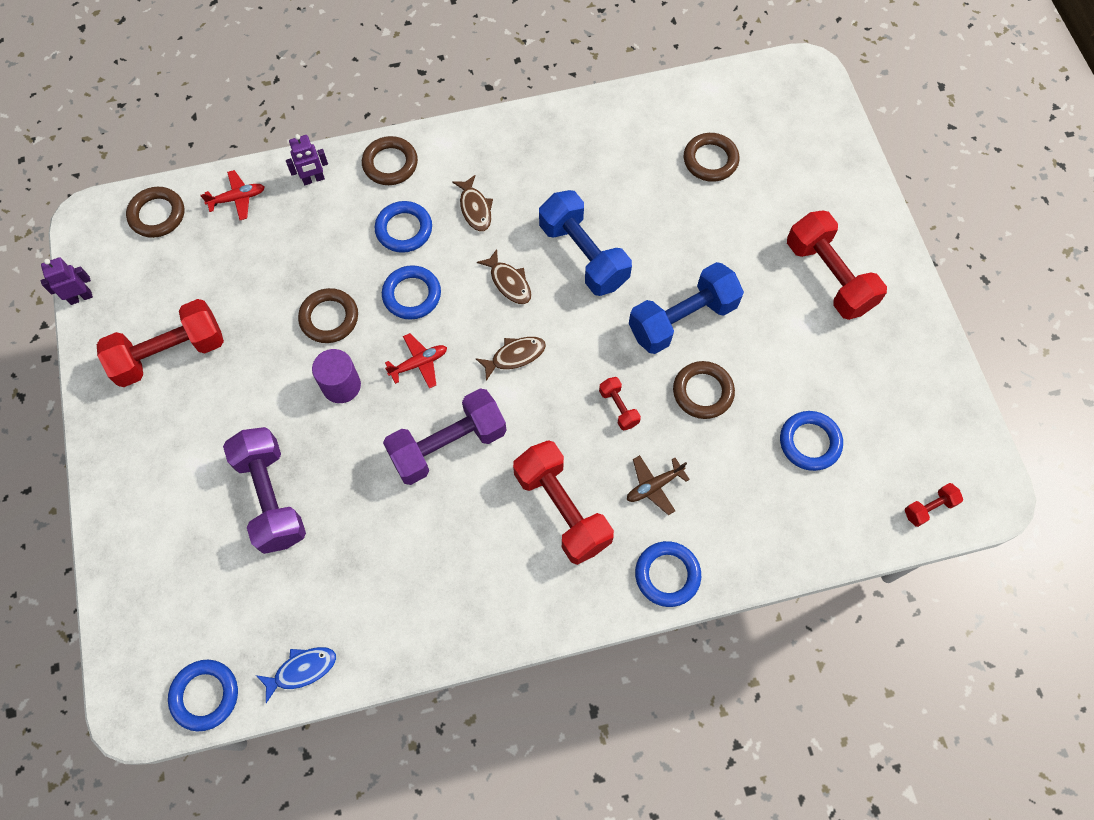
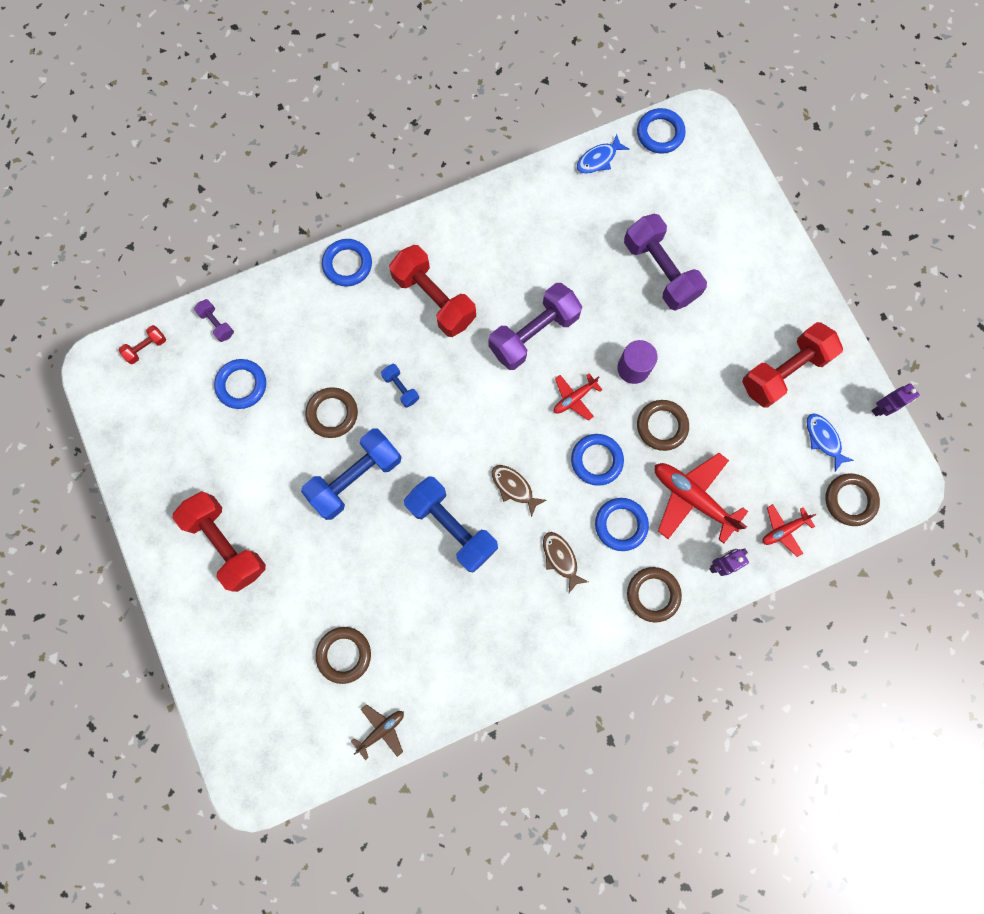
camera: 170 degrees right, 10 degrees up
(158, 276) = (823, 439): none -> blue fish
(320, 242) = (692, 498): none -> red plane
(515, 356) = (495, 418): brown fish -> none
(618, 408) = (401, 388): red dumbbell -> blue dumbbell
(654, 486) = (364, 329): brown plane -> brown plane (381, 730)
(840, 524) = (217, 324): none -> purple dumbbell

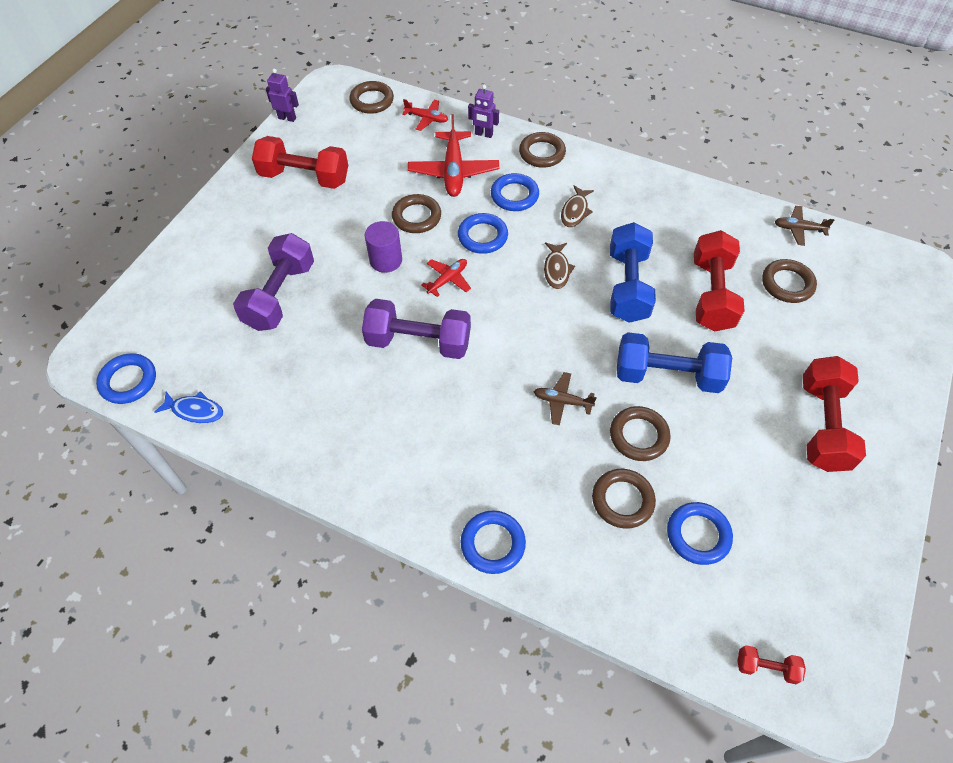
camera: 130 degrees left, 20 degrees down
(217, 324) = (671, 616): purple dumbbell -> none
(302, 362) = (622, 500): none -> brown ring
(401, 388) = (562, 401): blue dumbbell -> brown plane
(434, 299) = (457, 439): red dumbbell -> red dumbbell (711, 294)
(574, 398) = (448, 280): red plane -> red plane turned 60 degrees counterclockwise
(823, 439) = (339, 133): blue fish -> none

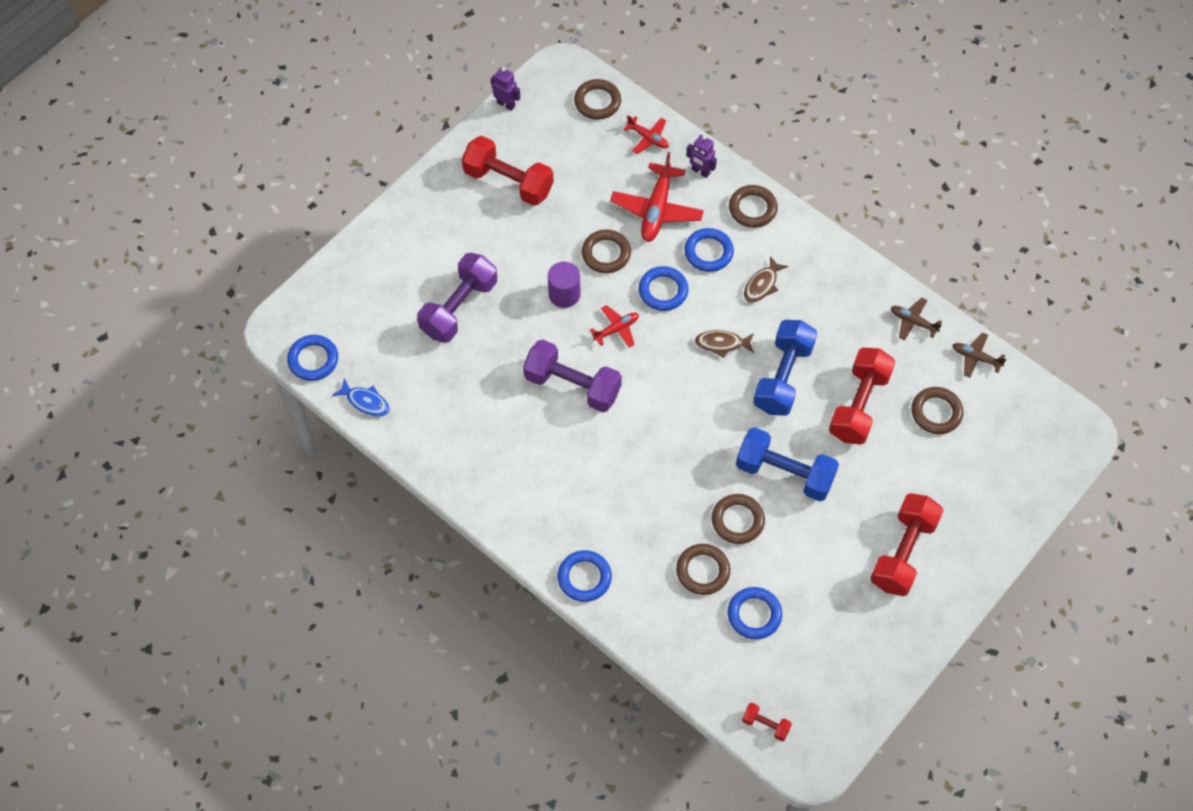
camera: 15 degrees right, 5 degrees up
(556, 270) = (722, 344): brown fish -> brown fish turned 75 degrees clockwise
(562, 401) = (682, 473): brown plane -> brown plane (913, 322)

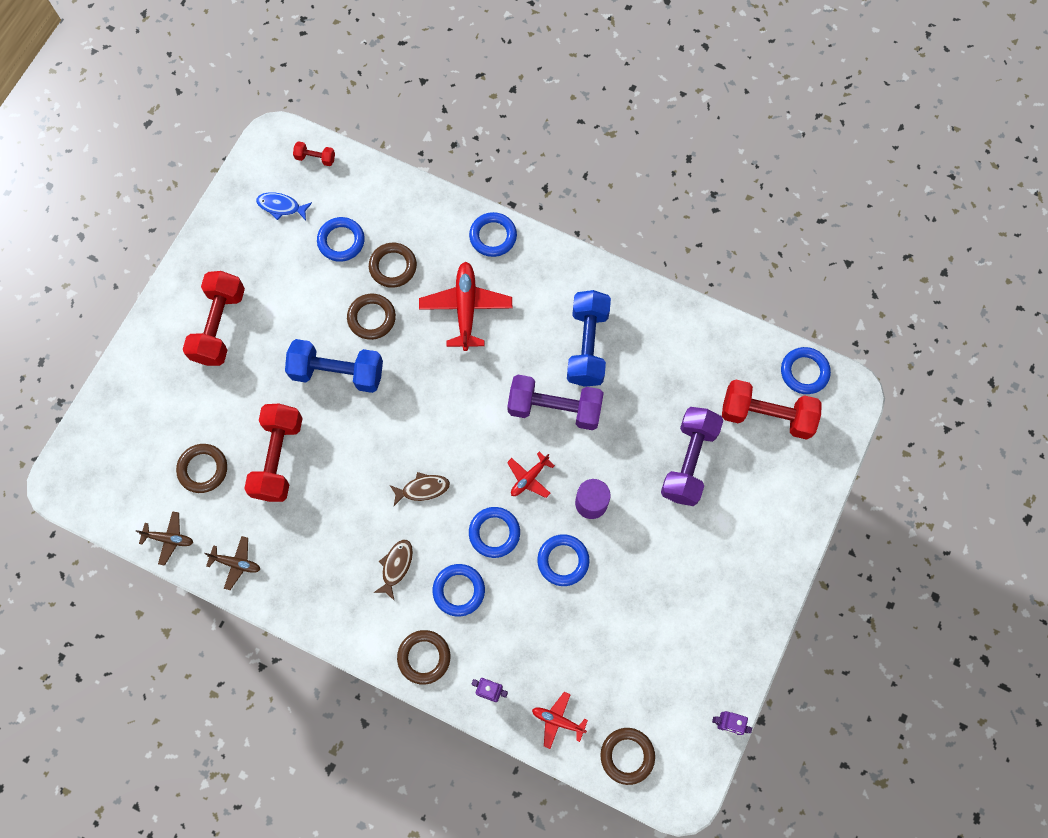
camera: 165 degrees right, 10 degrees up
(365, 402) = (739, 344): blue fish -> blue fish (281, 206)
(508, 182) = (690, 621): red dumbbell -> red dumbbell (766, 415)
(606, 254) = (563, 561): brown ring -> blue ring
(657, 209) = (525, 629): red plane -> red plane (466, 308)
(783, 377) = (356, 468): blue dumbbell -> blue dumbbell (587, 345)

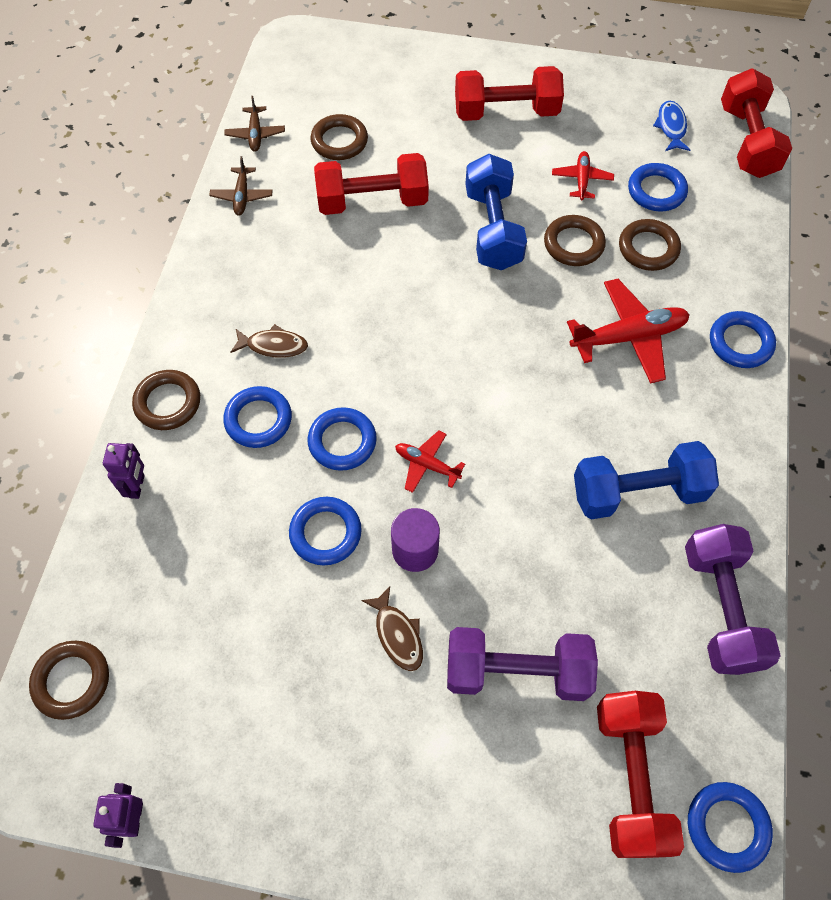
camera: 75 degrees right, 10 degrees down
(315, 158) = (747, 141): red dumbbell -> red dumbbell, size x2.18
(423, 489) = (377, 349): brown fish -> brown fish (397, 634)
(554, 408) = (532, 472): purple dumbbell -> purple dumbbell (720, 608)
(558, 720) = (109, 578): red plane -> red plane (581, 180)

